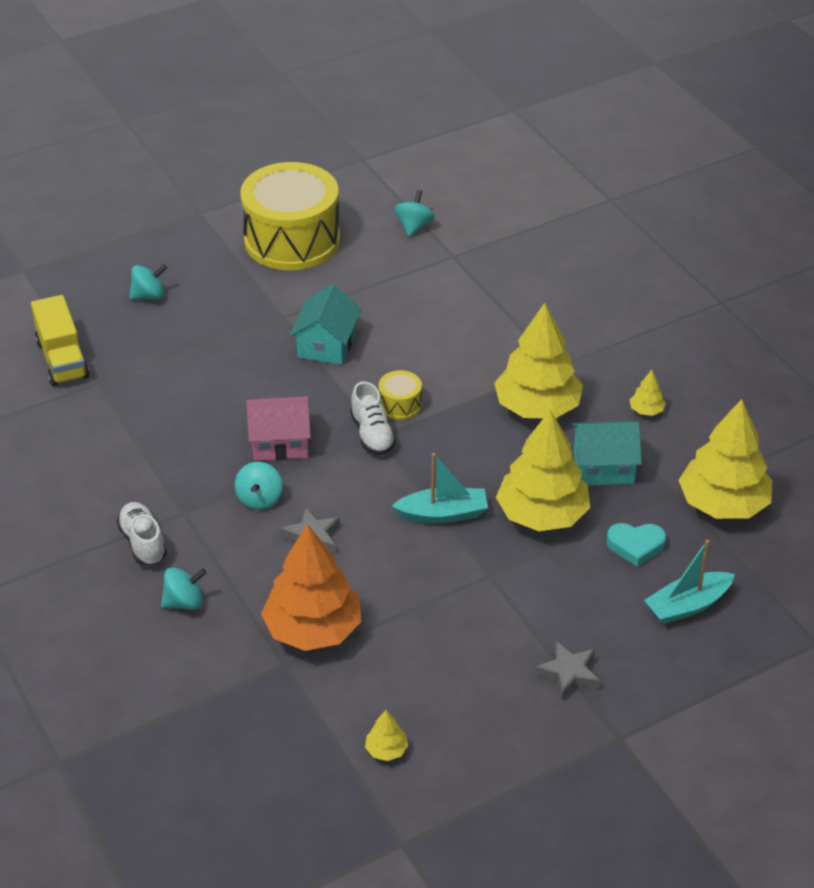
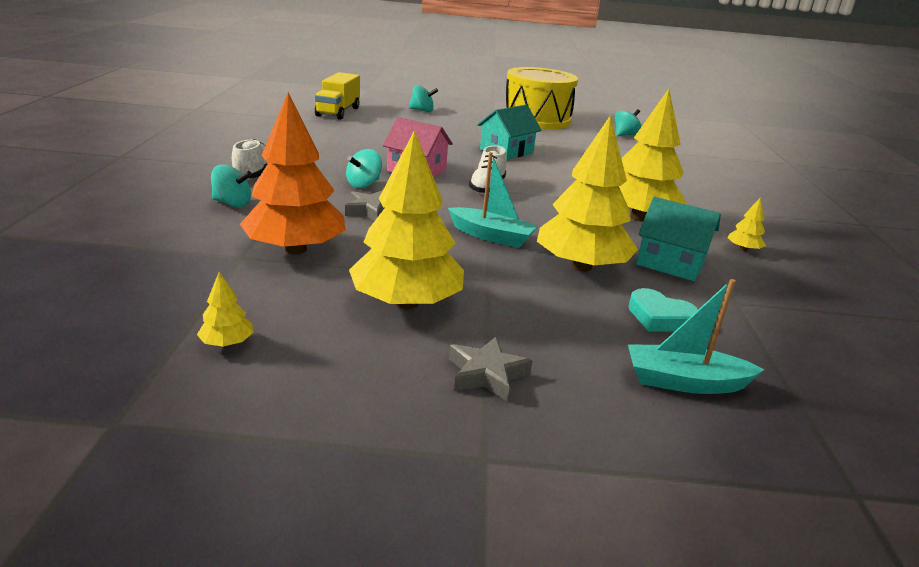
camera: 30 degrees right, 15 degrees down
(400, 405) = (526, 184): yellow drum -> none
(723, 504) = (787, 327): yellow tree -> yellow tree (406, 302)

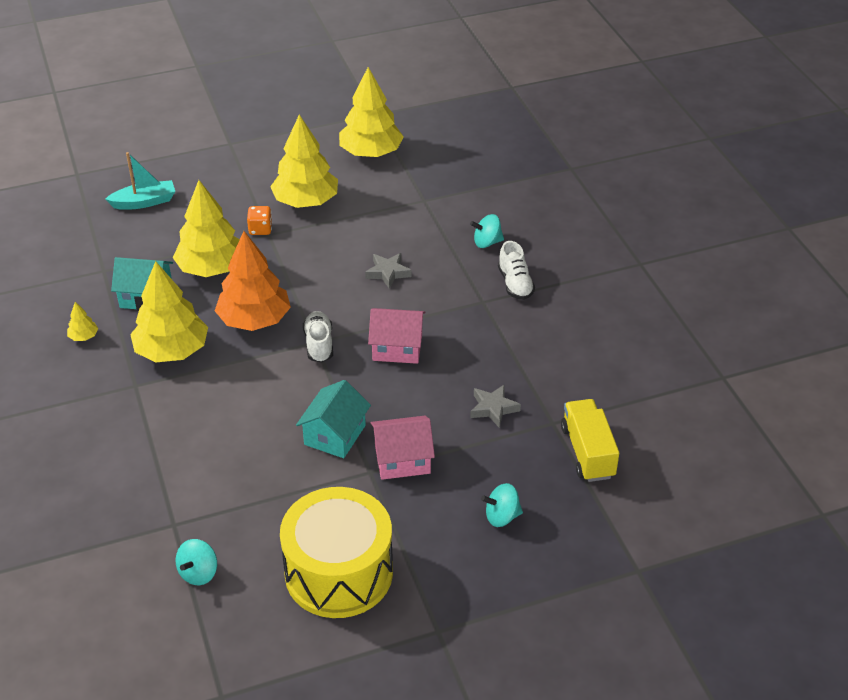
camera: 160 degrees right, 15 degrees up
(227, 343) = (371, 153): yellow tree -> yellow tree, size x2.45
(295, 249) = (400, 217): orange tree -> orange tree (254, 320)
(364, 184) = (422, 305): turquoise spinning top -> none
(465, 134) = (402, 459): none -> pink house
(486, 374) = (243, 176): grey star -> grey star (493, 408)
(491, 236) = (285, 277): turquoise boat -> none
(496, 288) = (260, 229): none -> orange dice
(659, 317) = (156, 240): turquoise heart -> none

